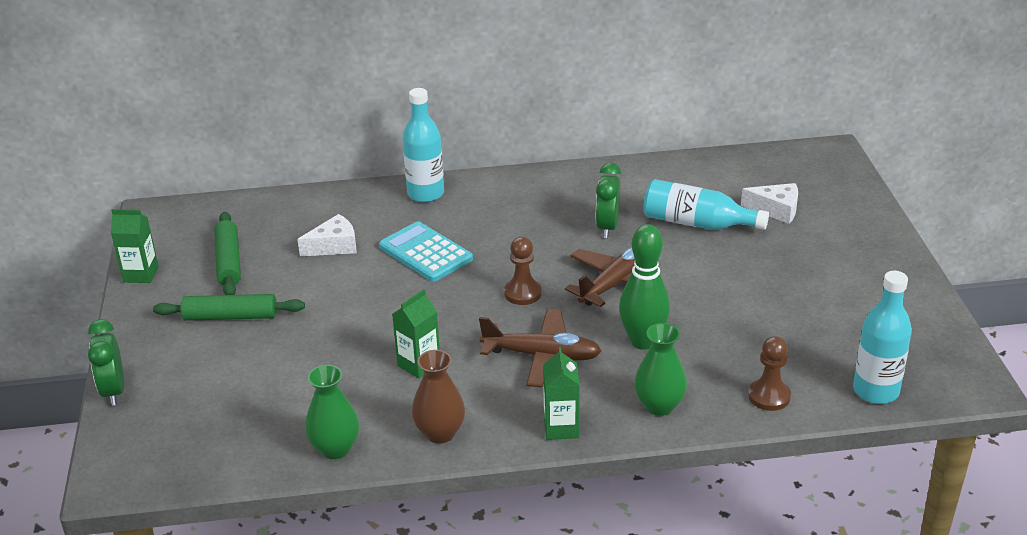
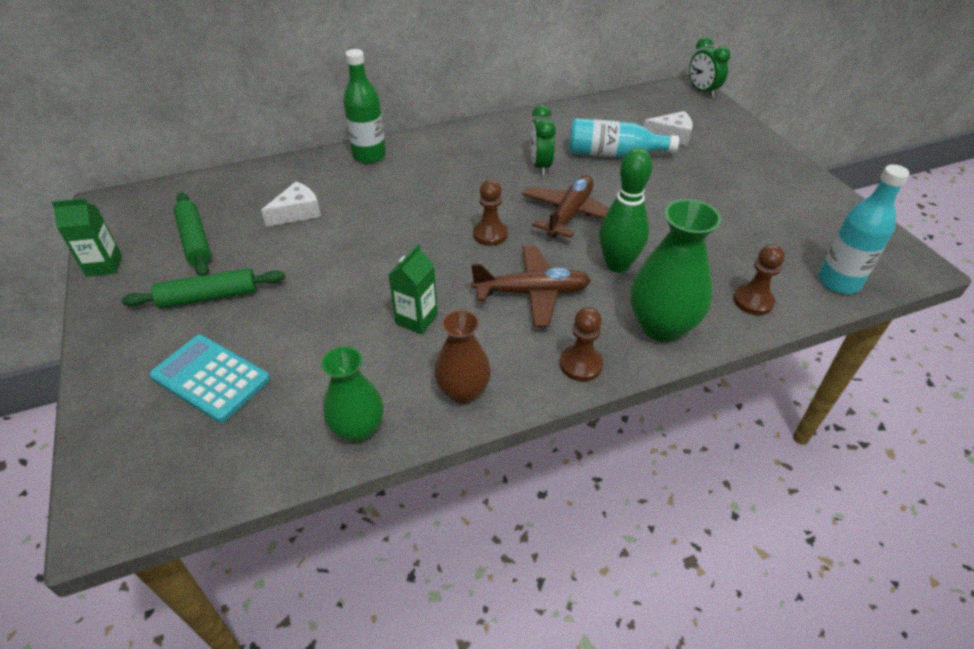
camera: 15 degrees left, 10 degrees up
(113, 391) = (91, 401): green clock -> green clock (702, 91)
(425, 194) = (369, 155): turquoise bottle -> green bottle
(425, 253) = (386, 208): turquoise calculator -> turquoise calculator (210, 378)
(561, 428) = (581, 364): green carton -> brown pawn
(659, 406) = (661, 326): green vase -> green vase, size x1.51

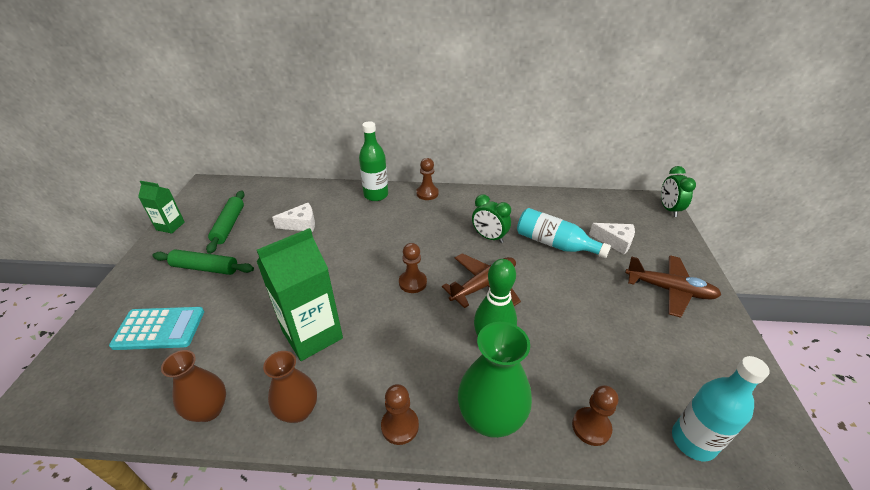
camera: 25 degrees right, 5 degrees down
(210, 378) = (159, 328): turquoise calculator -> turquoise calculator turned 120 degrees clockwise
(358, 429) = (209, 410): green vase -> brown vase
(416, 319) = (312, 334): green carton -> green carton, size x1.86
(433, 138) = (427, 193): none -> brown pawn
(532, 293) = (408, 344): brown plane -> brown plane (669, 290)
(540, 166) = (489, 237): green clock -> green clock turned 75 degrees counterclockwise

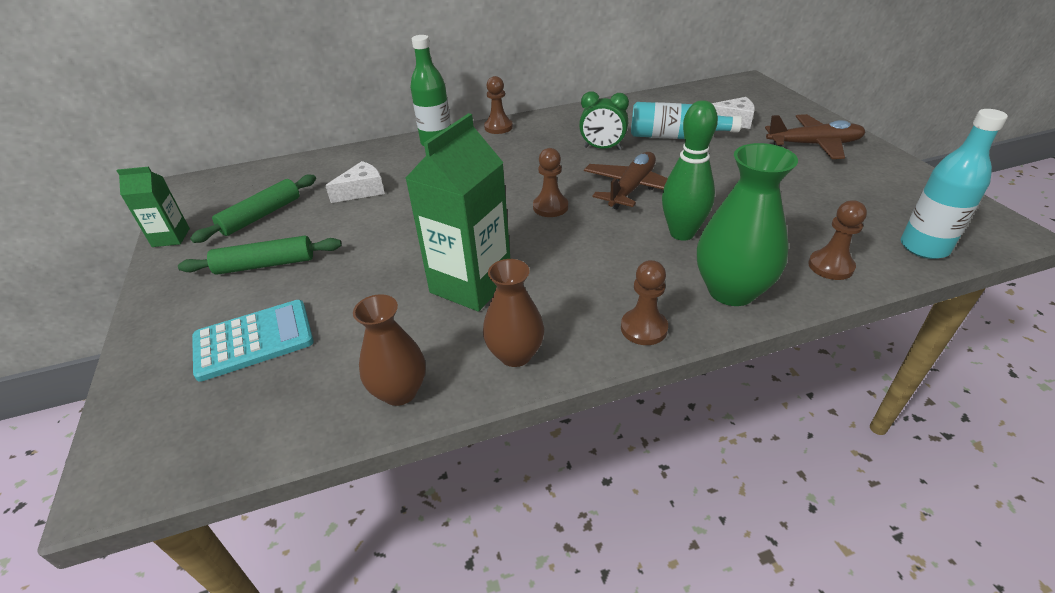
camera: 20 degrees left, 0 degrees up
(229, 225) = (261, 216): green rolling pin -> green rolling pin turned 60 degrees clockwise
(669, 209) = (762, 84): green clock -> none

